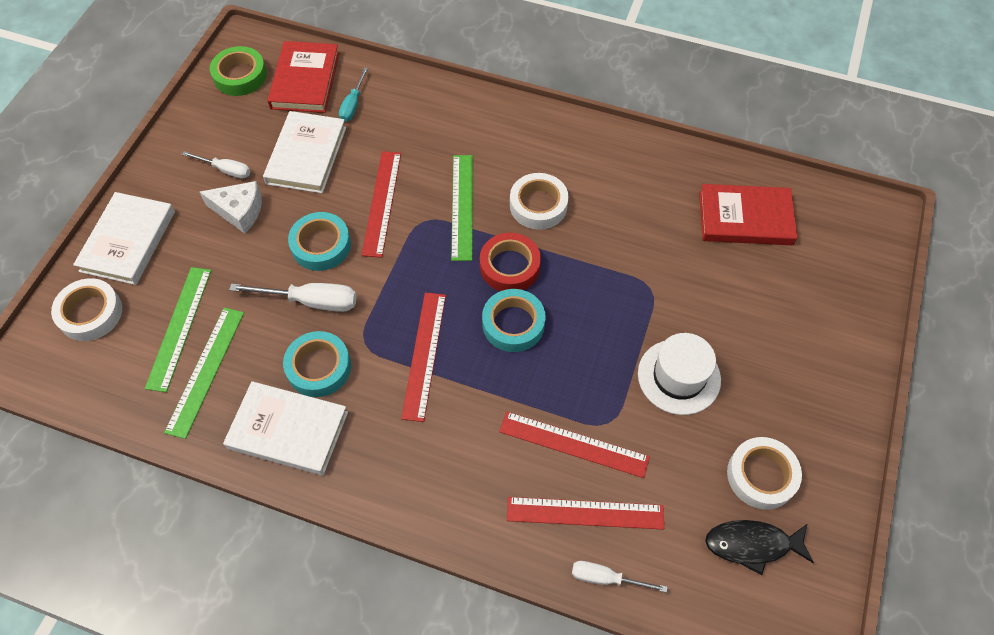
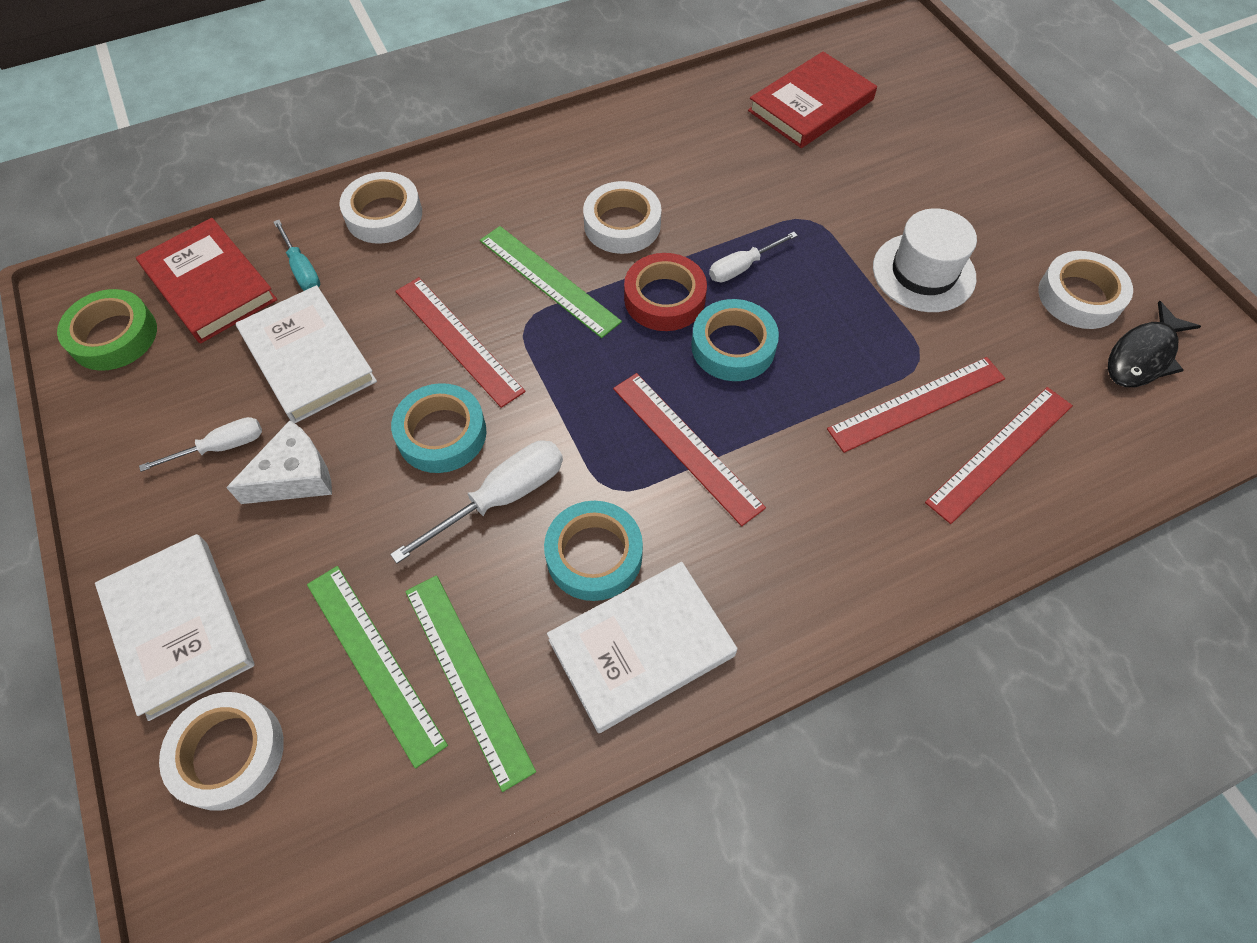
camera: 45 degrees left, 0 degrees up
(423, 103) = (384, 215): none -> white tape
(606, 578) = (1085, 491): white screwdriver -> white screwdriver (742, 267)

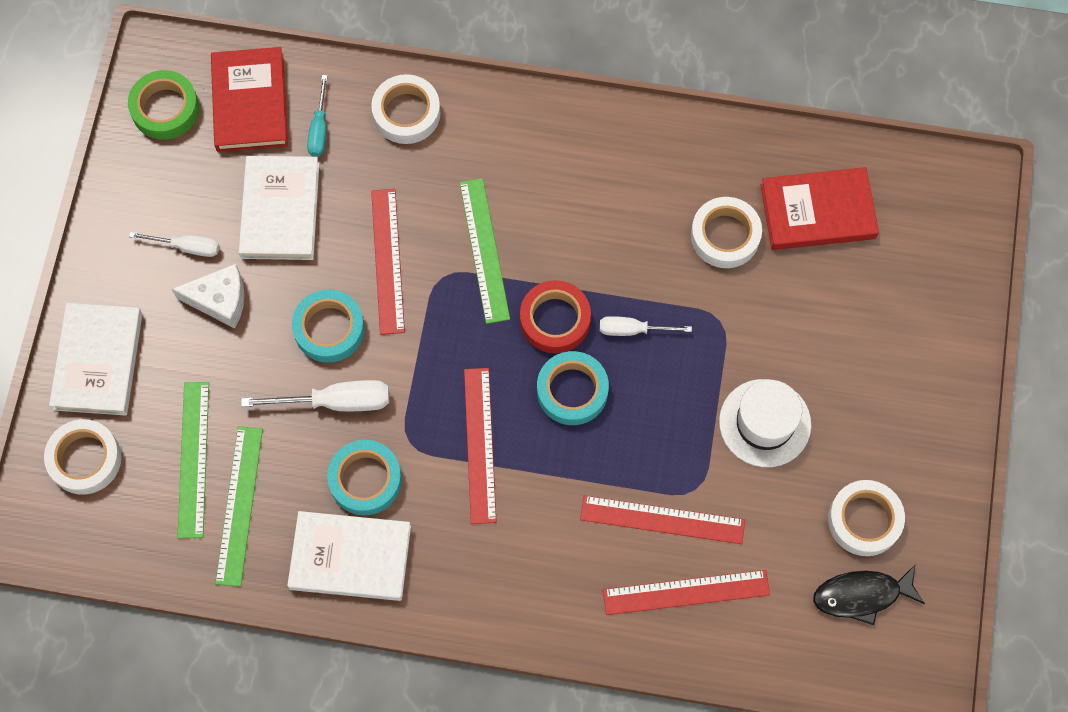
camera: 35 degrees right, 10 degrees up
(622, 224) = (574, 234): white tape -> white tape (725, 236)

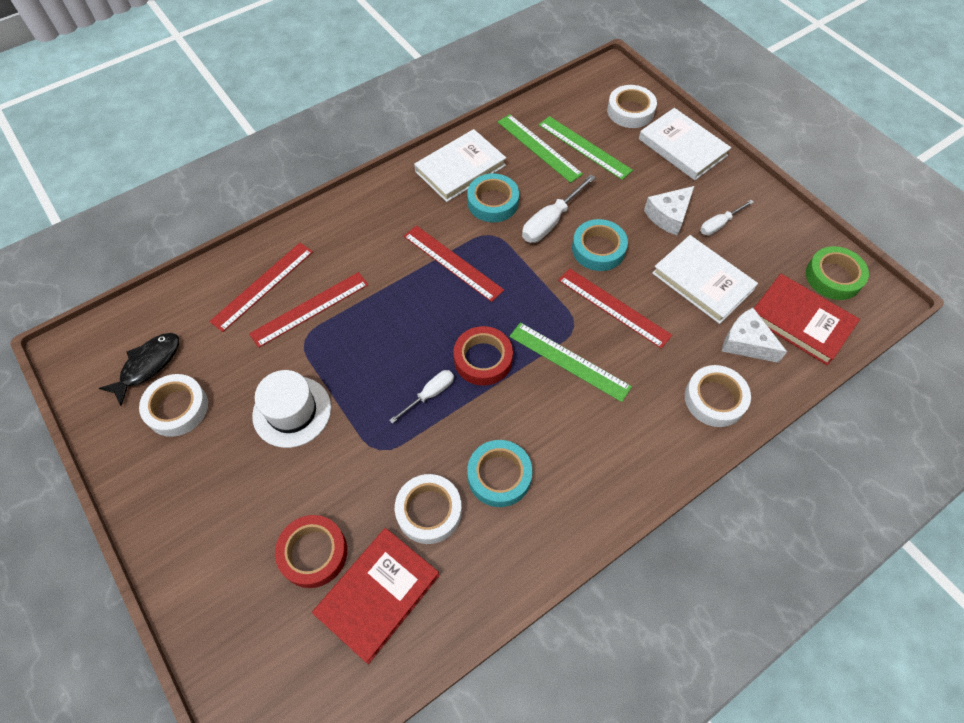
camera: 135 degrees right, 10 degrees down
(319, 129) = (746, 342): turquoise screwdriver -> white cheese
(572, 391) = (430, 330): turquoise tape -> turquoise tape (499, 476)
(842, 284) = (313, 553): none -> red tape

